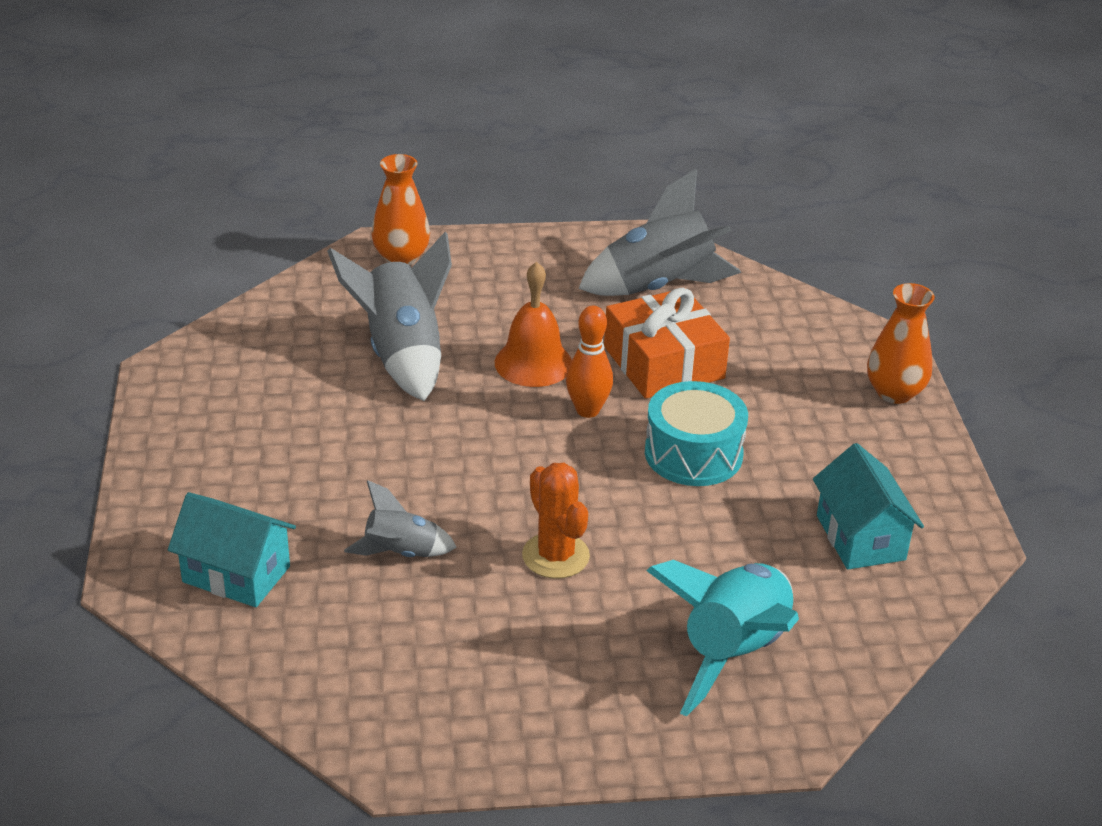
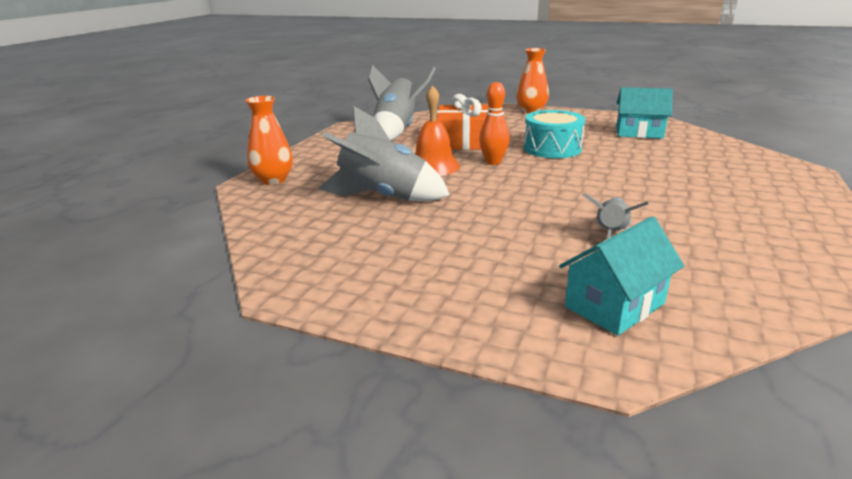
camera: 60 degrees left, 10 degrees down
(555, 556) = (631, 192): orange cactus -> none
(733, 652) = (729, 168): turquoise rocket -> none

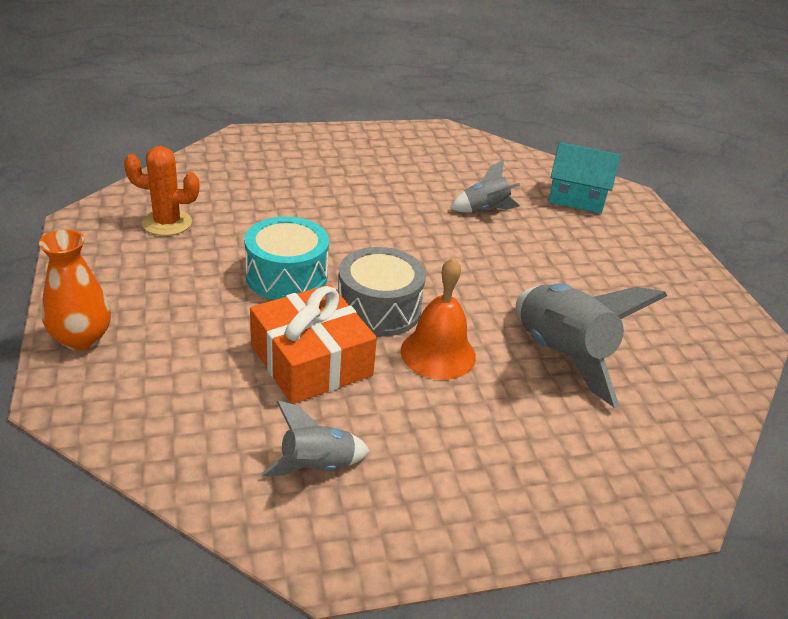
camera: 130 degrees left, 10 degrees up
(273, 180) = (635, 490): orange vase -> none
(397, 131) = (317, 466): grey rocket -> grey rocket, size x0.54
(493, 162) = (378, 309): orange bowling pin -> grey drum
(639, 132) = (167, 223): turquoise house -> orange cactus

